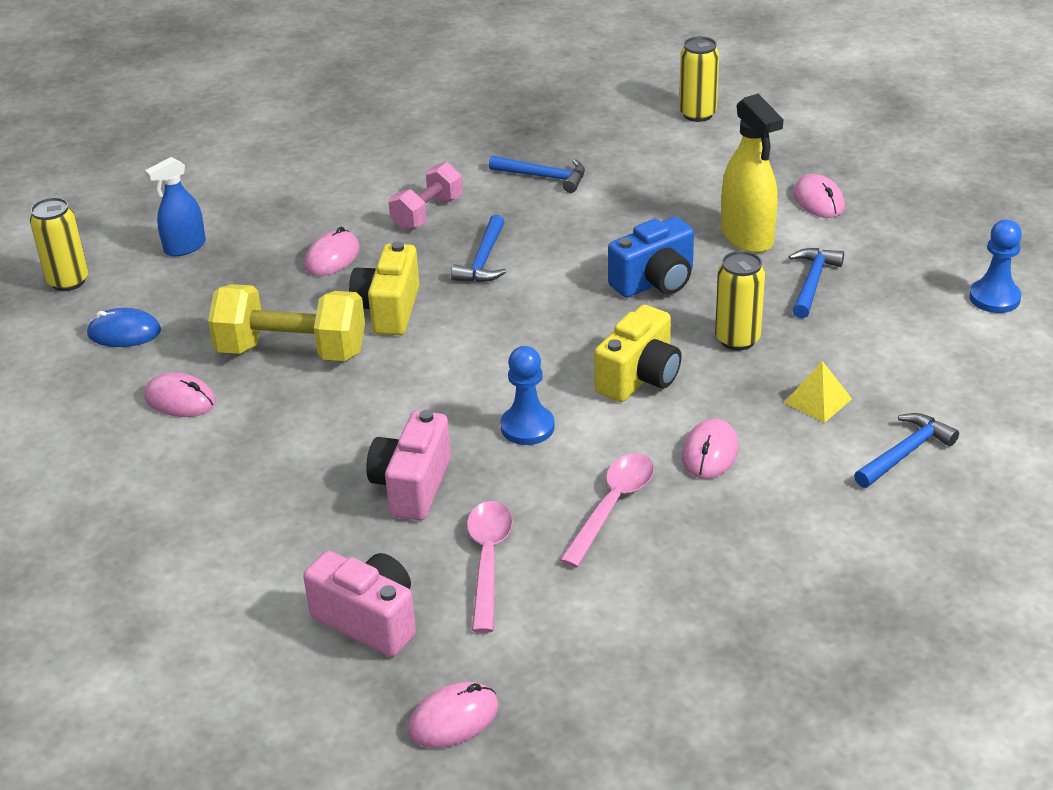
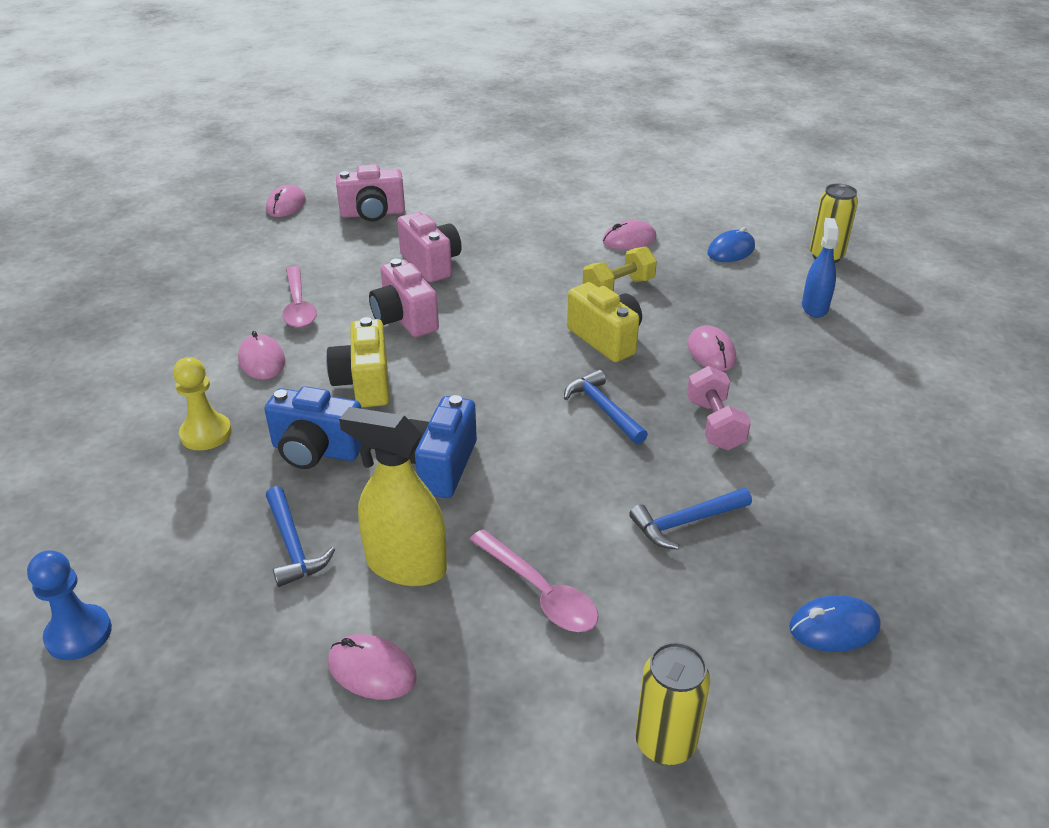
camera: 135 degrees right, 0 degrees up
(292, 351) = (618, 288): yellow dumbbell -> yellow dumbbell, size x0.62
(488, 561) = (342, 255): pink spoon -> pink spoon (539, 592)
(527, 427) = (404, 319): blue pawn -> pink camera
(547, 108) = (834, 627): none -> blue mouse
(737, 339) = (316, 451): yellow can -> blue camera
(818, 400) = (206, 434): yellow pyramid -> yellow pawn
(905, 453) = (107, 427): blue hammer -> none

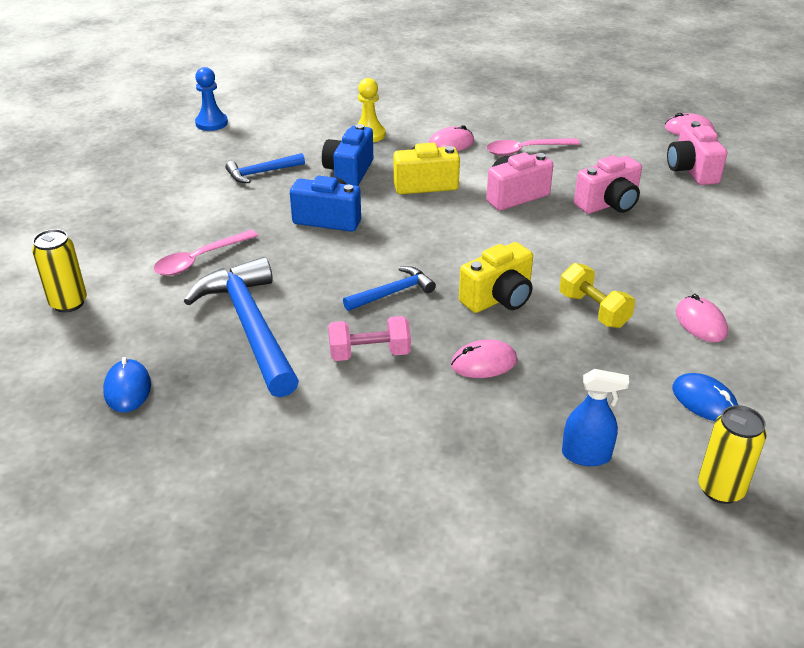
camera: 90 degrees right, 0 degrees up
(372, 670) = (159, 204): pink mouse -> none
(406, 565) = (235, 210): yellow spray bottle -> none
(686, 522) = (251, 326): blue hammer -> blue hammer, size x1.99

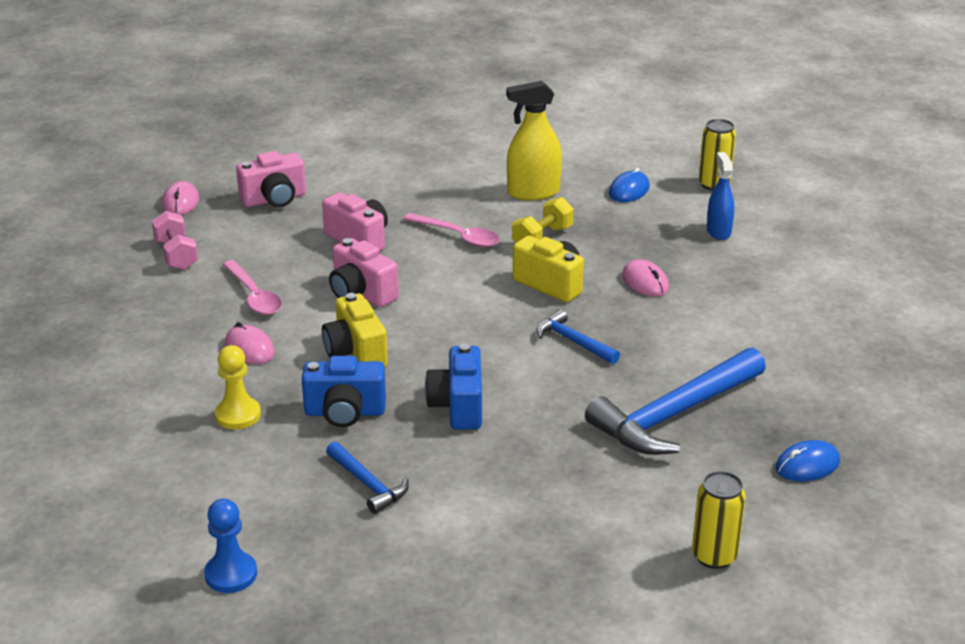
camera: 105 degrees left, 5 degrees down
(200, 259) = (582, 481): pink spoon -> pink spoon (457, 236)
(369, 353) = (669, 339): pink dumbbell -> pink dumbbell (176, 255)
(700, 322) = (533, 192): pink mouse -> yellow spray bottle

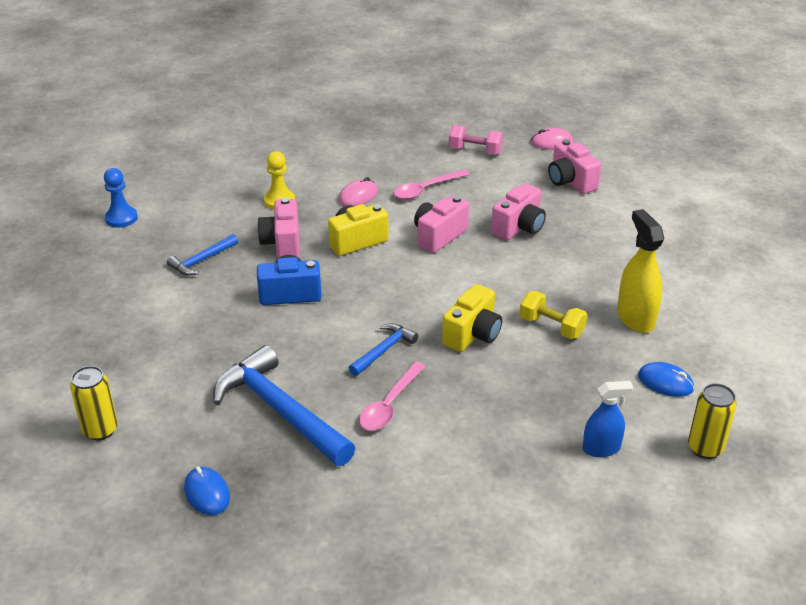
camera: 85 degrees right, 5 degrees up
(176, 255) = (475, 151): pink dumbbell -> pink dumbbell turned 45 degrees clockwise
(345, 412) = (282, 243): blue camera -> pink camera
(457, 236) = (540, 278): pink spoon -> pink spoon (389, 404)
(645, 282) = (489, 393): pink mouse -> none

